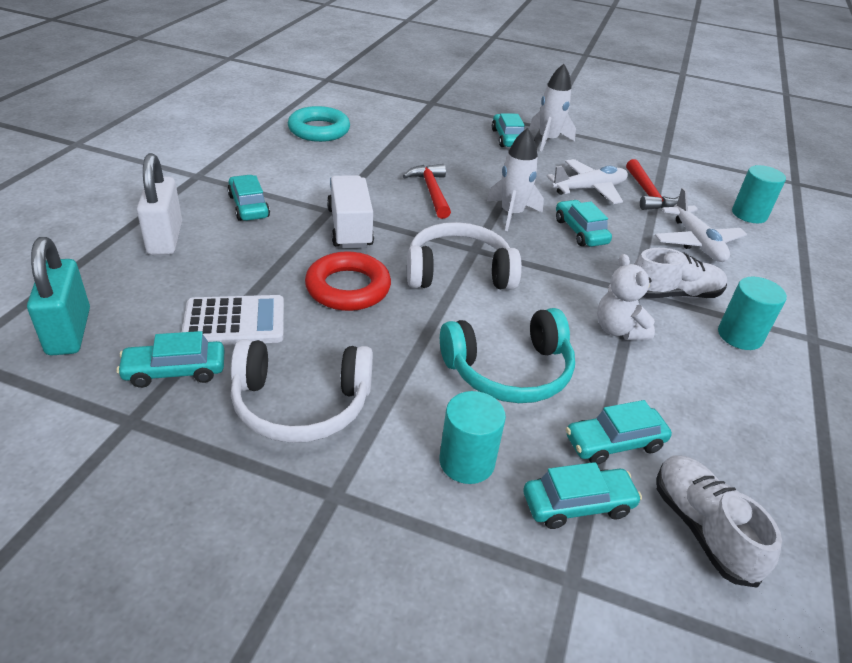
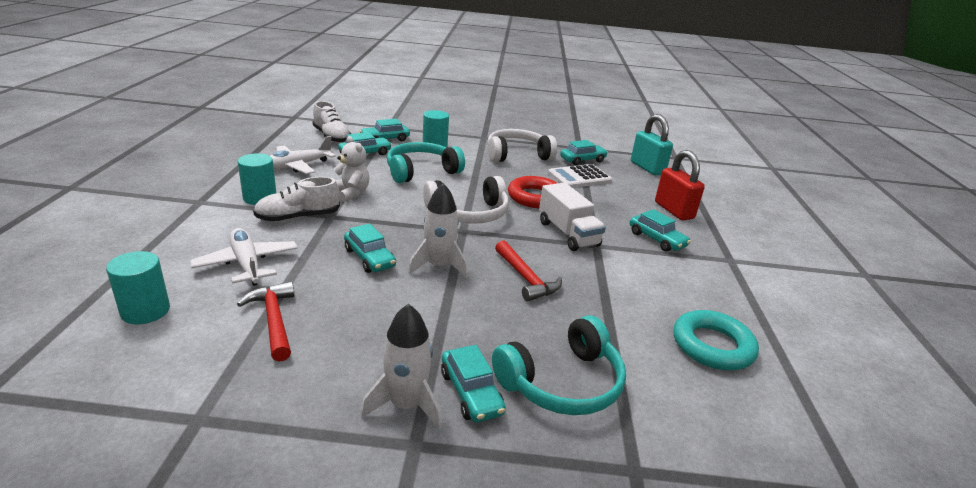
camera: 165 degrees right, 10 degrees down
(165, 239) = (673, 210): white padlock -> red padlock
(446, 133) = (562, 382): none -> turquoise headphones
(589, 189) = (352, 313): white plane -> white plane (297, 166)

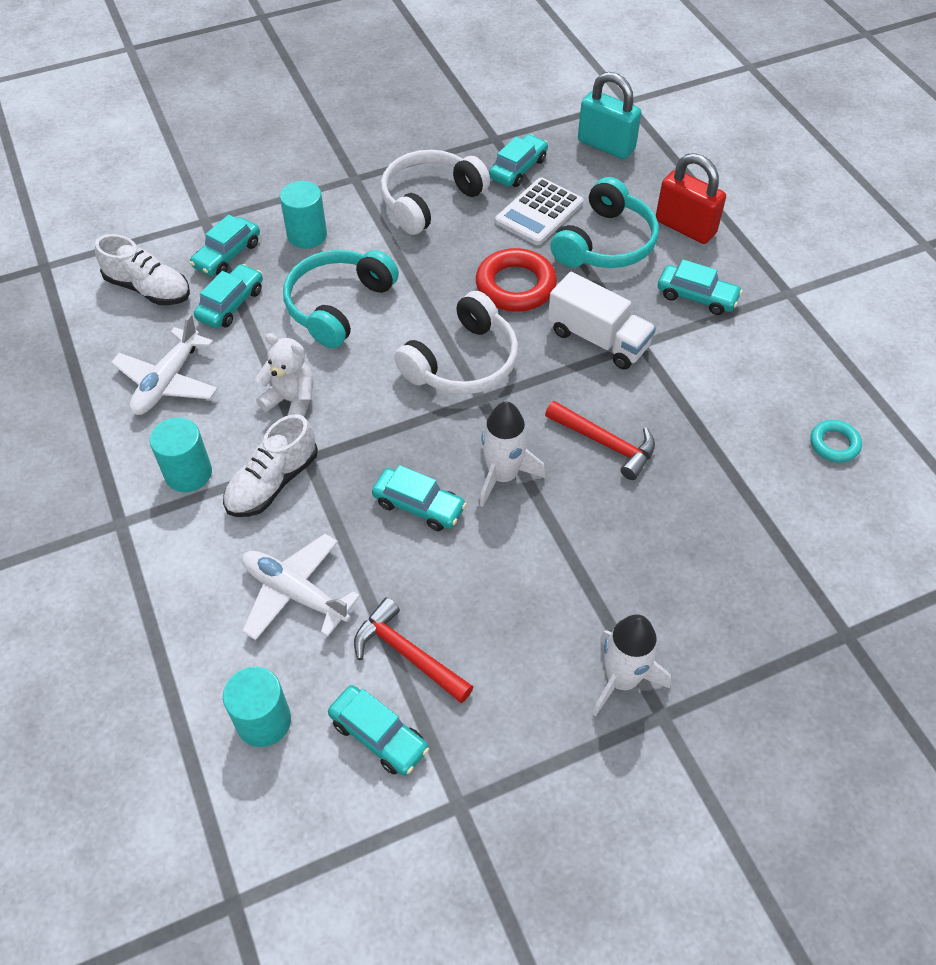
camera: 25 degrees left, 25 degrees up
(471, 392) = (665, 631): turquoise car -> turquoise car (379, 735)
(562, 382) = (733, 571): turquoise headphones -> turquoise headphones (606, 243)
(712, 346) = (834, 444): turquoise ring -> turquoise ring, size x0.56

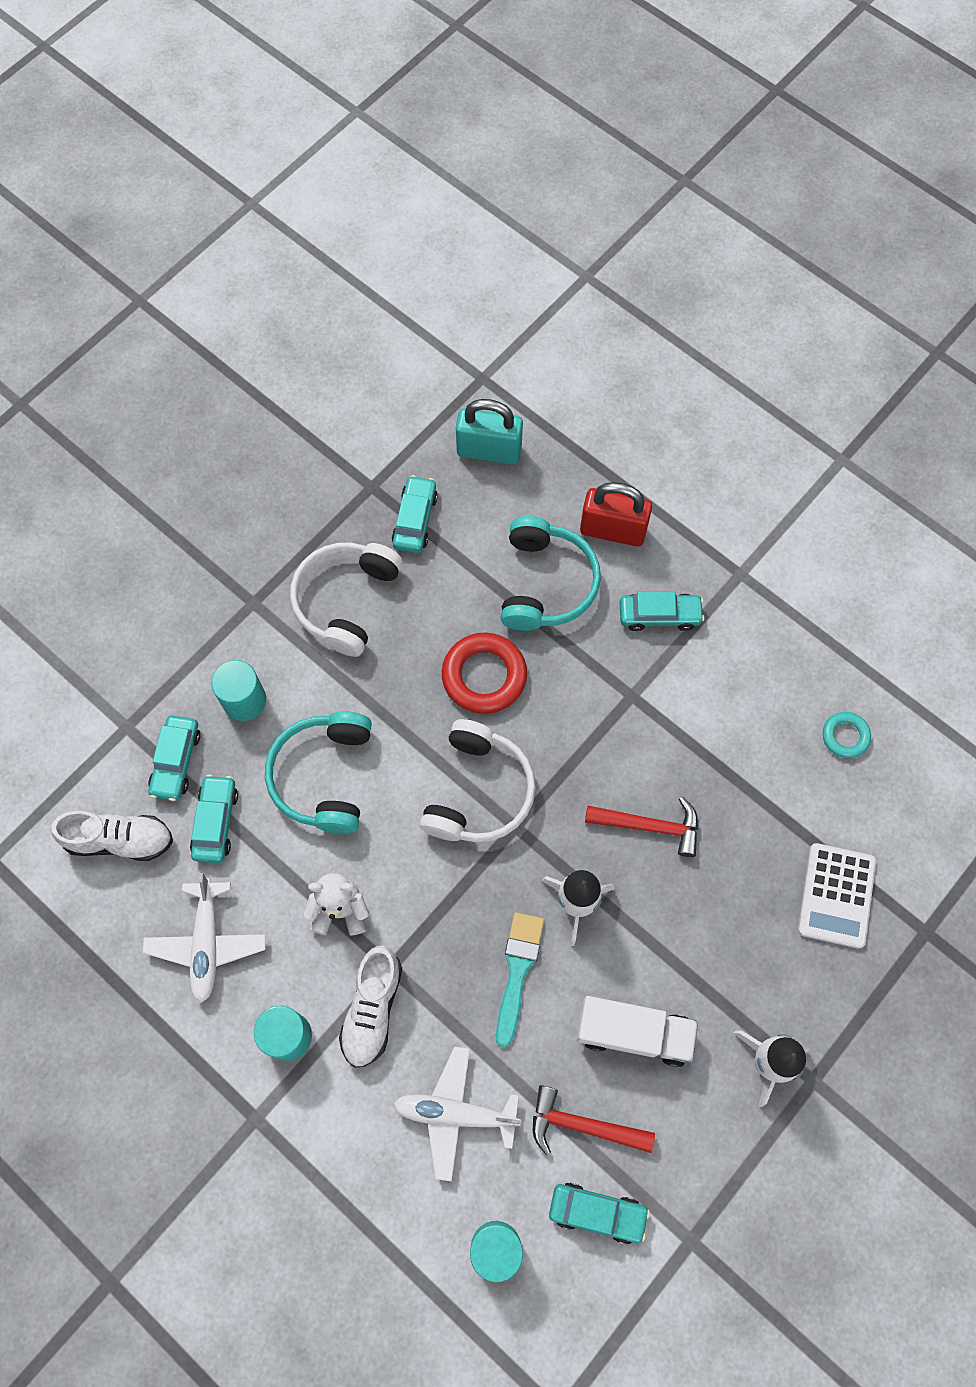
camera: 25 degrees left, 15 degrees up
(419, 505) = (517, 971): turquoise car -> turquoise brush
(539, 212) = (463, 570): white calculator -> white calculator (836, 895)
(598, 339) = (591, 708): white truck -> white truck (633, 1033)

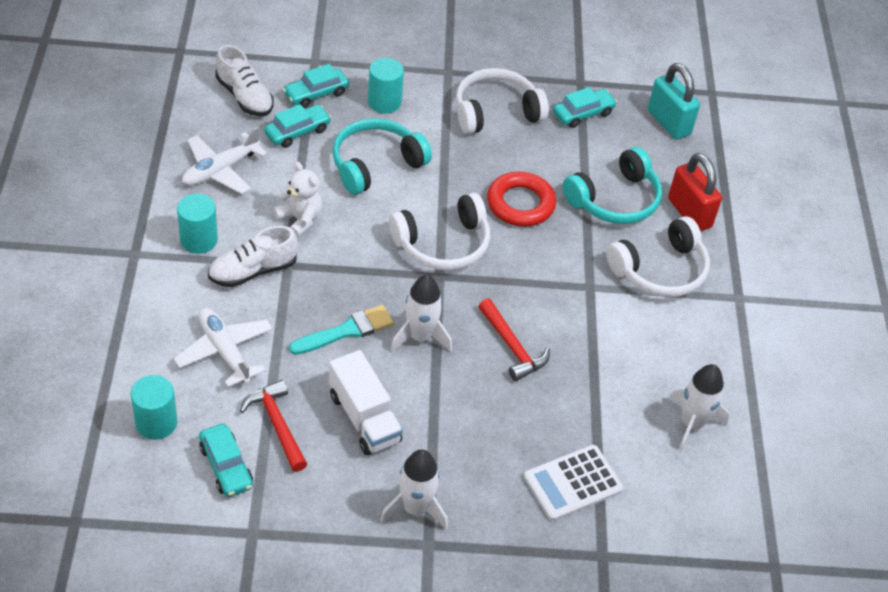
camera: 45 degrees right, 20 degrees down
(659, 615) = (660, 270): turquoise car -> white headphones
(845, 736) = (691, 423): turquoise ring -> white rocket

